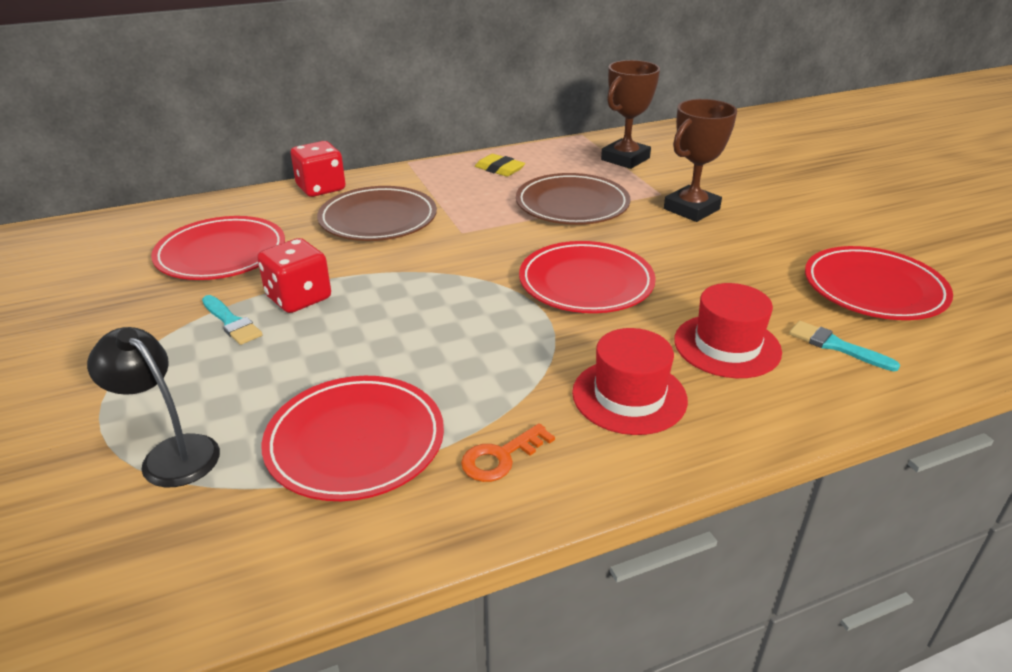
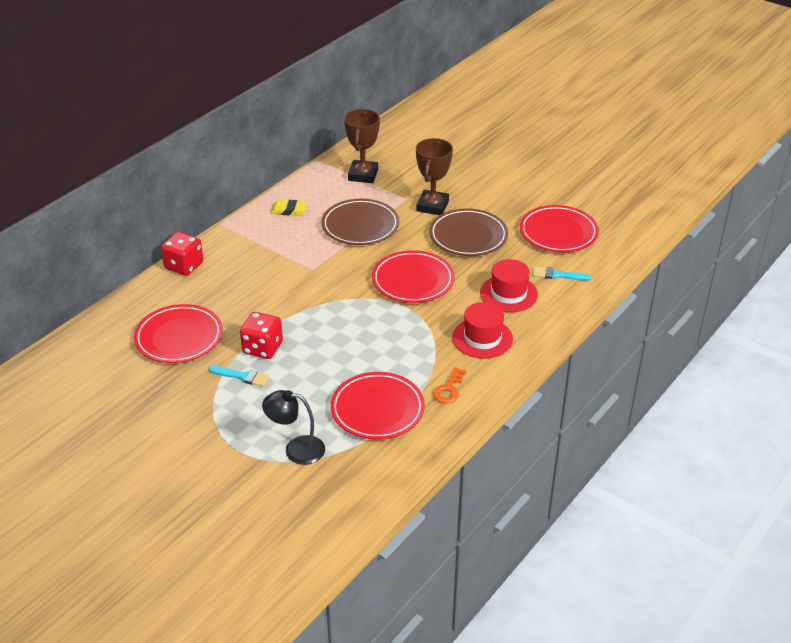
camera: 30 degrees left, 5 degrees up
(378, 219) = (250, 278): brown plate -> brown plate (468, 236)

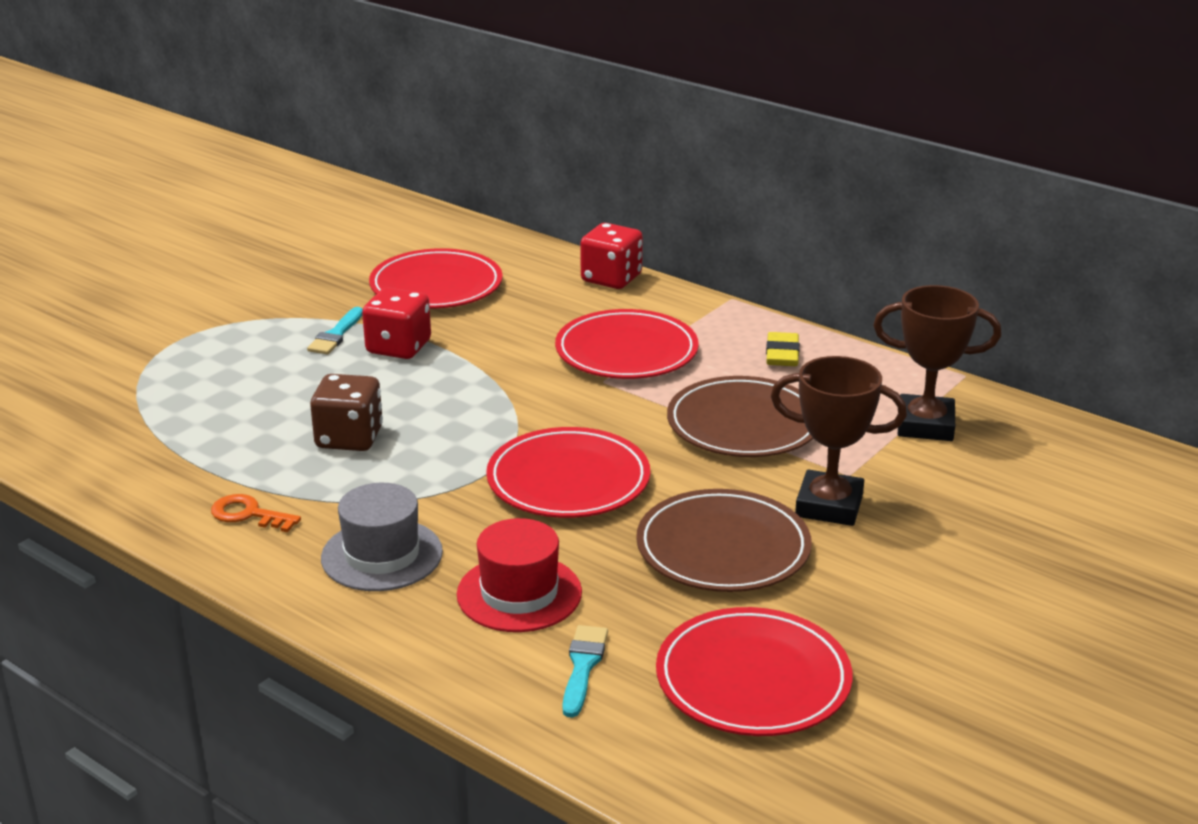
camera: 90 degrees right, 10 degrees down
(296, 449) = (162, 381): black lamp -> none
(370, 359) = (349, 438): none -> brown dice
(377, 409) = (223, 445): red plate -> red plate (626, 351)
(482, 338) = (382, 555): red hat -> grey hat

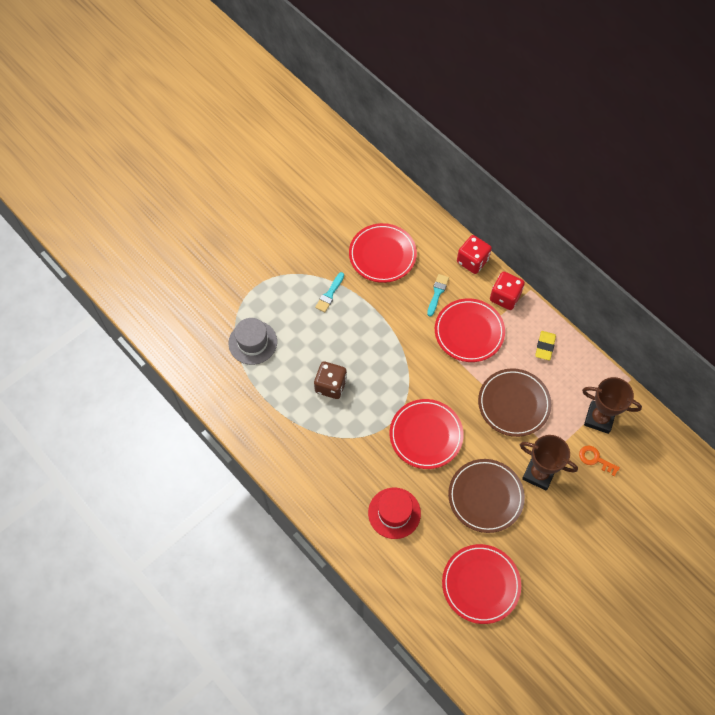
camera: 10 degrees right, 35 degrees up
(248, 514) = (284, 437): orange key -> orange key (595, 459)
(382, 555) = (339, 476): grey hat -> grey hat (252, 342)
(398, 347) = (359, 310): red dice -> red dice (505, 297)
(583, 666) = (414, 564): turquoise brush -> turquoise brush (437, 293)

